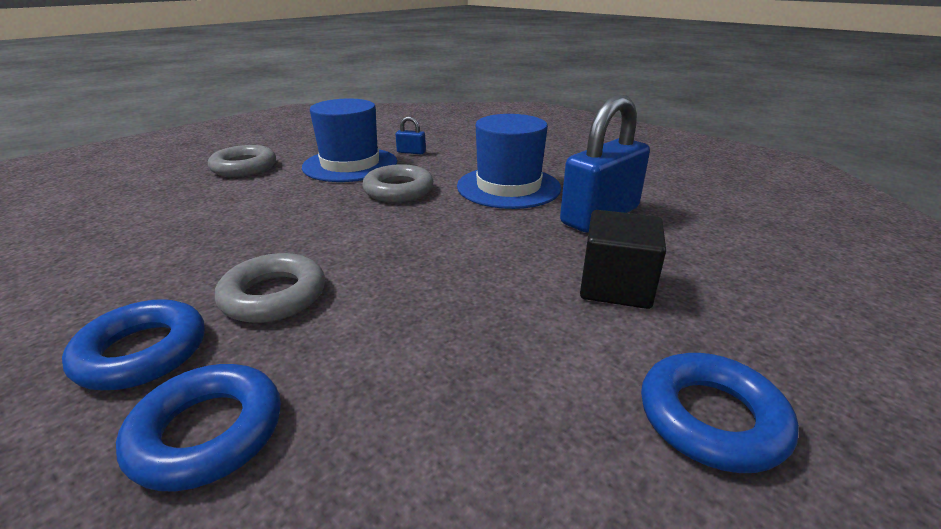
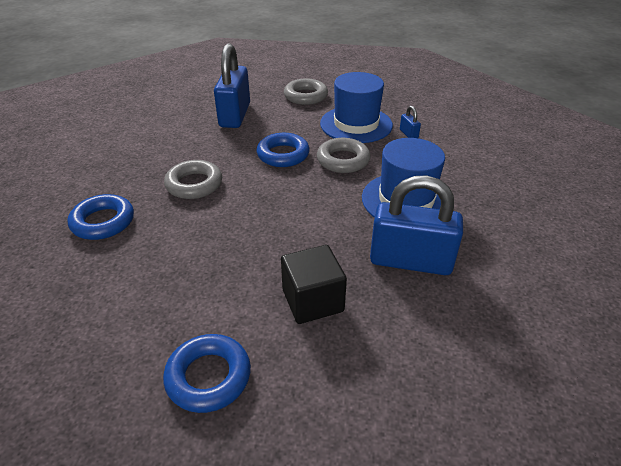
camera: 55 degrees right, 10 degrees up
(142, 352) = (132, 178): blue ring -> blue ring (283, 155)
(181, 216) = (235, 115): none -> blue padlock

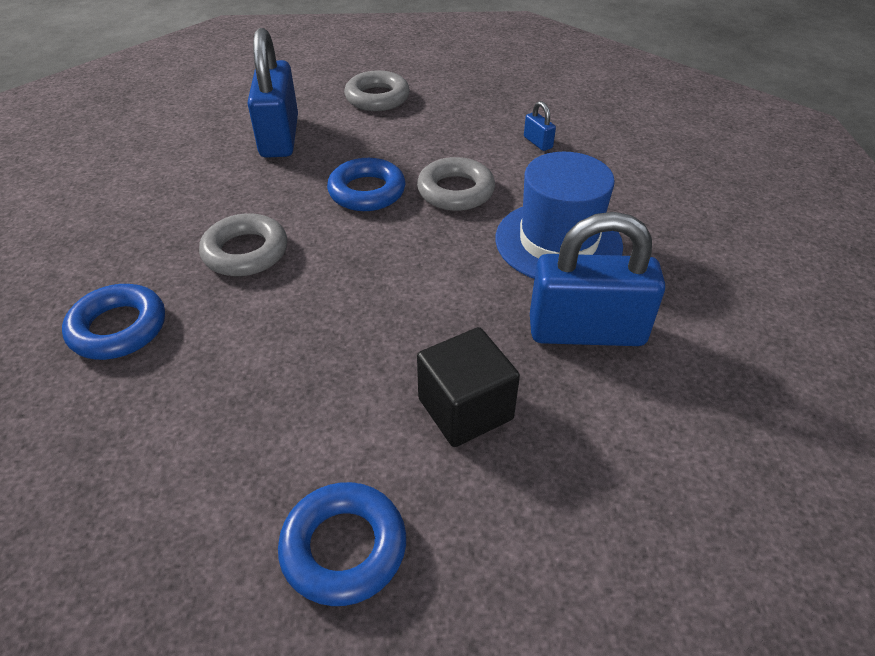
camera: 10 degrees left, 5 degrees up
(356, 124) = (460, 134): blue hat -> none

